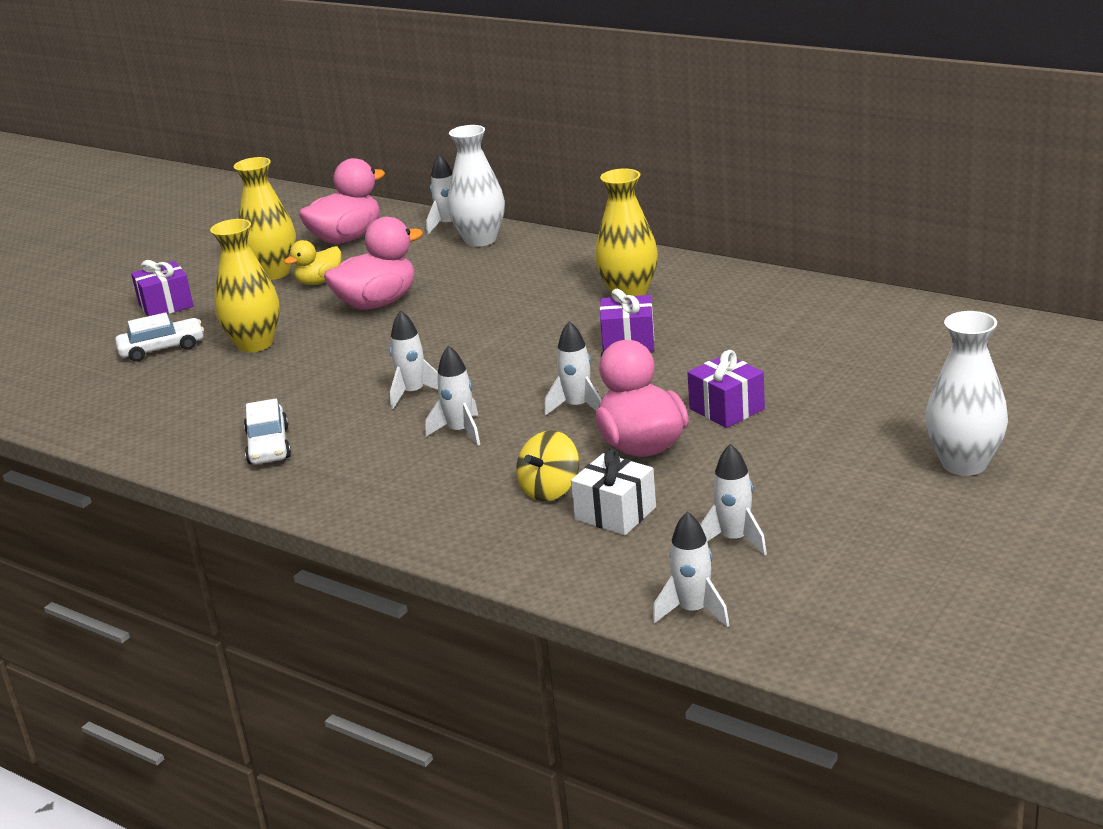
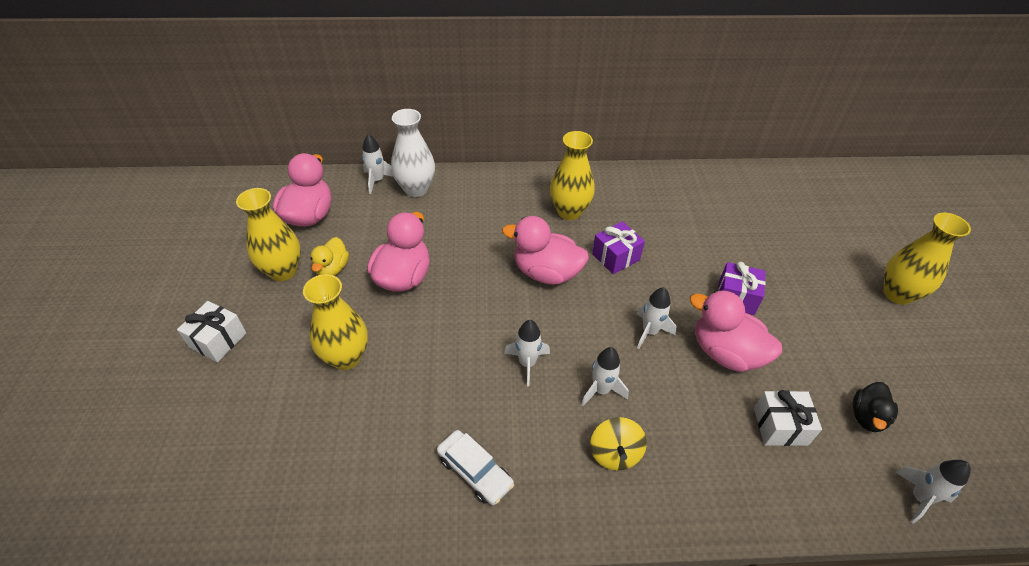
camera: 40 degrees left, 20 degrees up
(162, 348) = (265, 394): white car -> none
(166, 305) = (218, 340): purple gift -> white gift
(529, 335) = (546, 273): none -> pink duck
(550, 490) = (719, 422): yellow spinning top -> yellow spinning top (615, 453)
(734, 540) = (867, 417): white rocket -> black duck
(964, 464) = (897, 294): white vase -> yellow vase

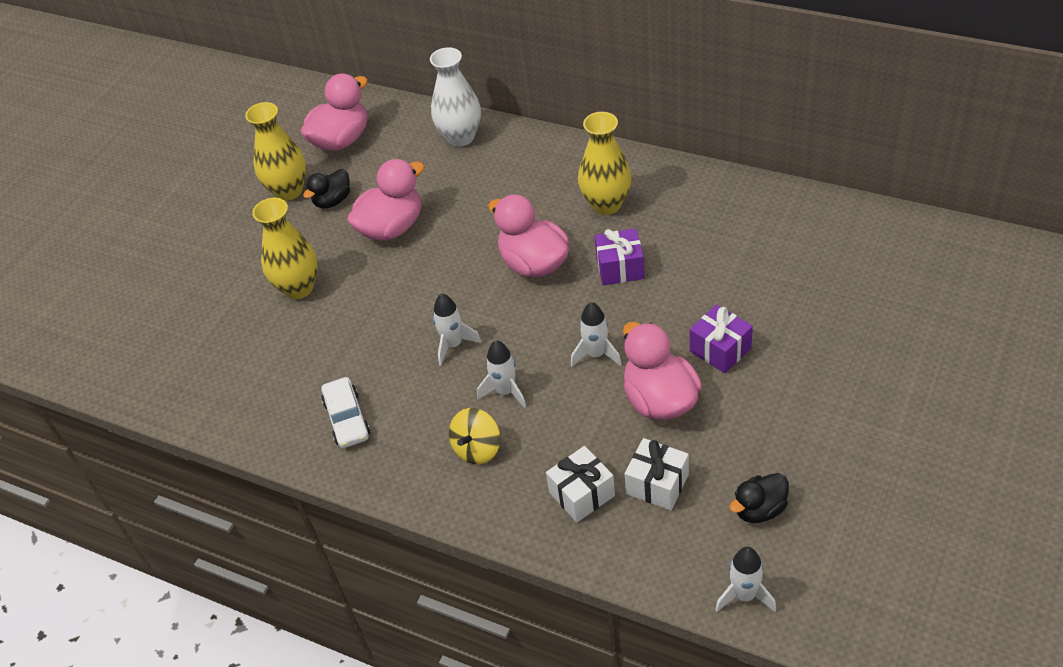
camera: 35 degrees right, 0 degrees up
(218, 340) = (204, 240): white gift -> white gift (582, 494)
(332, 269) = (332, 201): yellow duck -> black duck
(377, 180) = (427, 118): white rocket -> none
(897, 294) = (923, 406): yellow vase -> none

